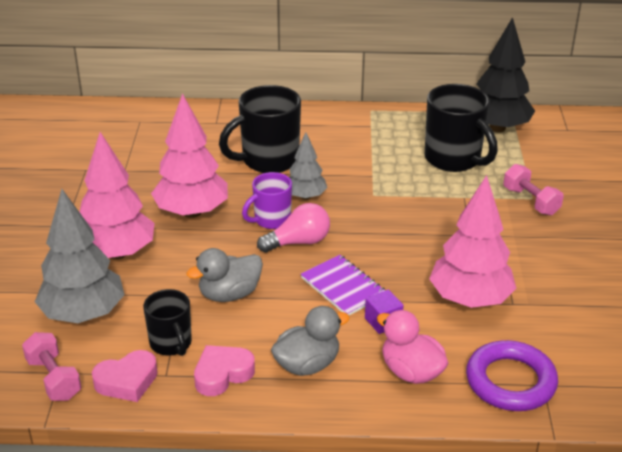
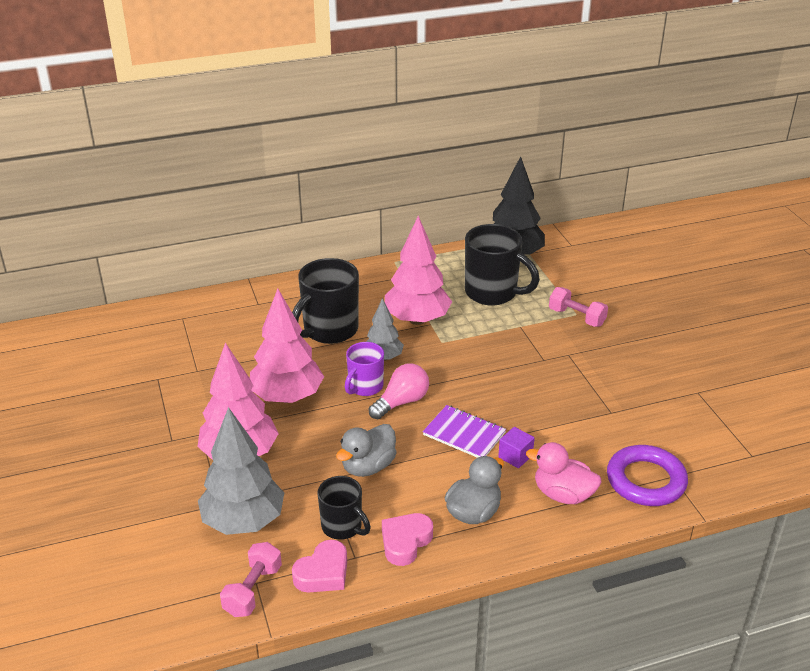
camera: 20 degrees left, 0 degrees up
(54, 378) = (253, 590): pink dumbbell -> pink dumbbell turned 75 degrees clockwise
(470, 299) = (575, 418): pink tree -> pink tree (417, 319)

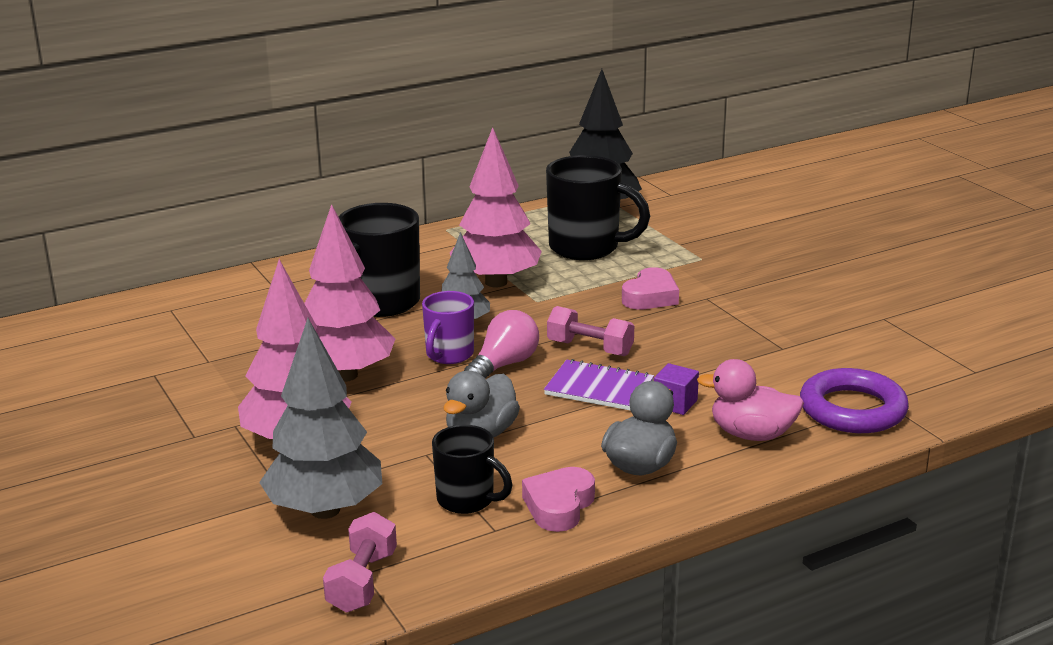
camera: 10 degrees left, 10 degrees down
(323, 573) = (456, 551): pink heart -> pink heart (650, 297)
(576, 317) = (703, 261): pink dumbbell -> pink dumbbell (590, 348)

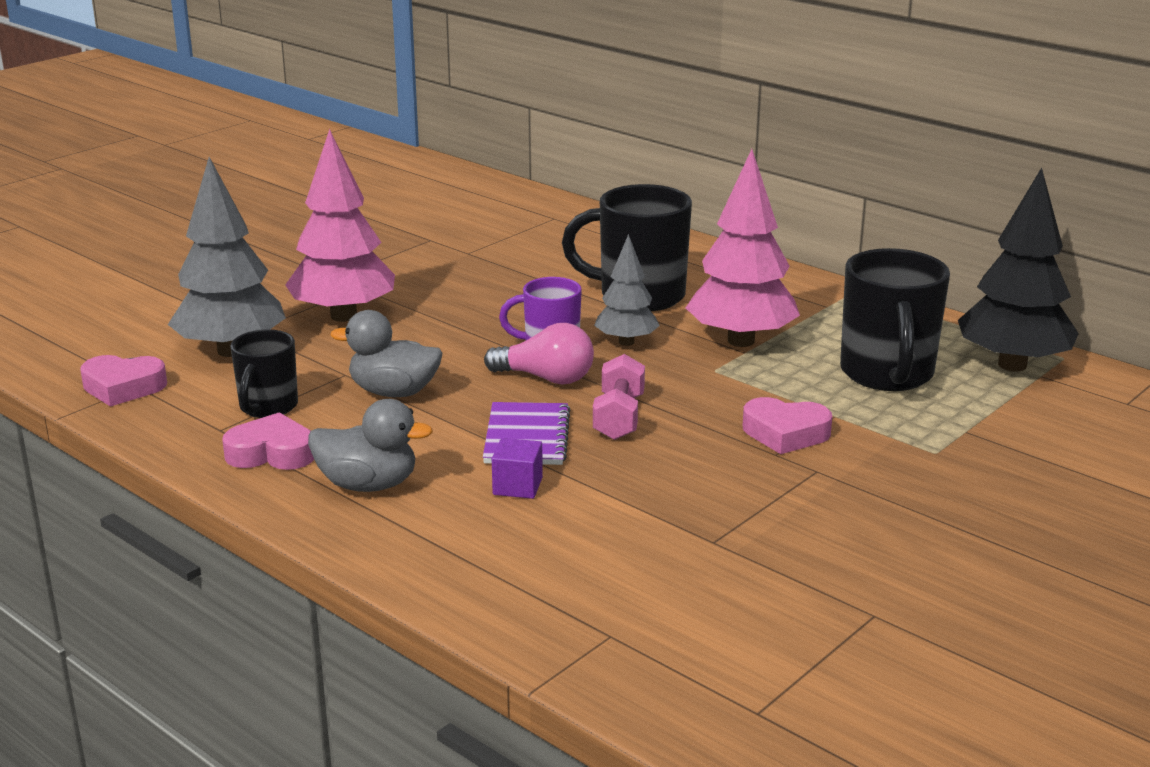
camera: 70 degrees right, 0 degrees up
(345, 375) = (476, 310): pink tree -> none
(362, 582) = (123, 387): pink dumbbell -> pink heart
(751, 434) = (469, 544): pink duck -> none
(852, 409) = (573, 611): purple ring -> none

